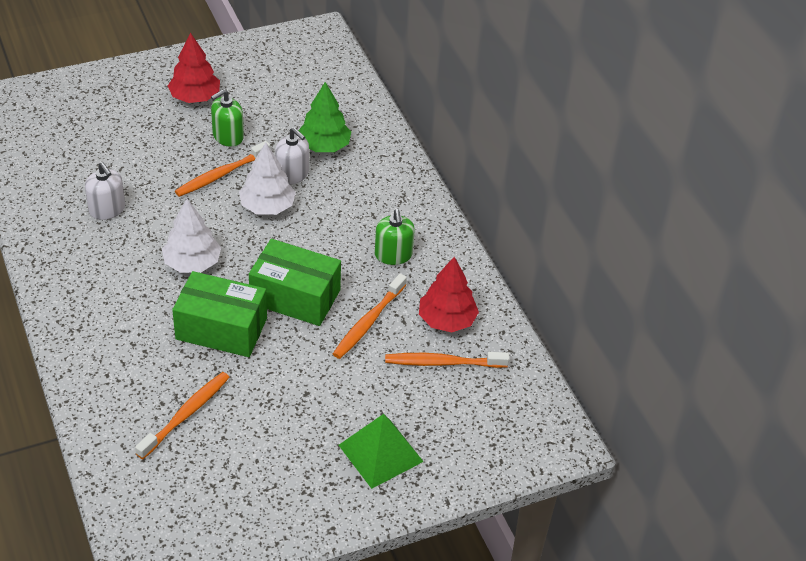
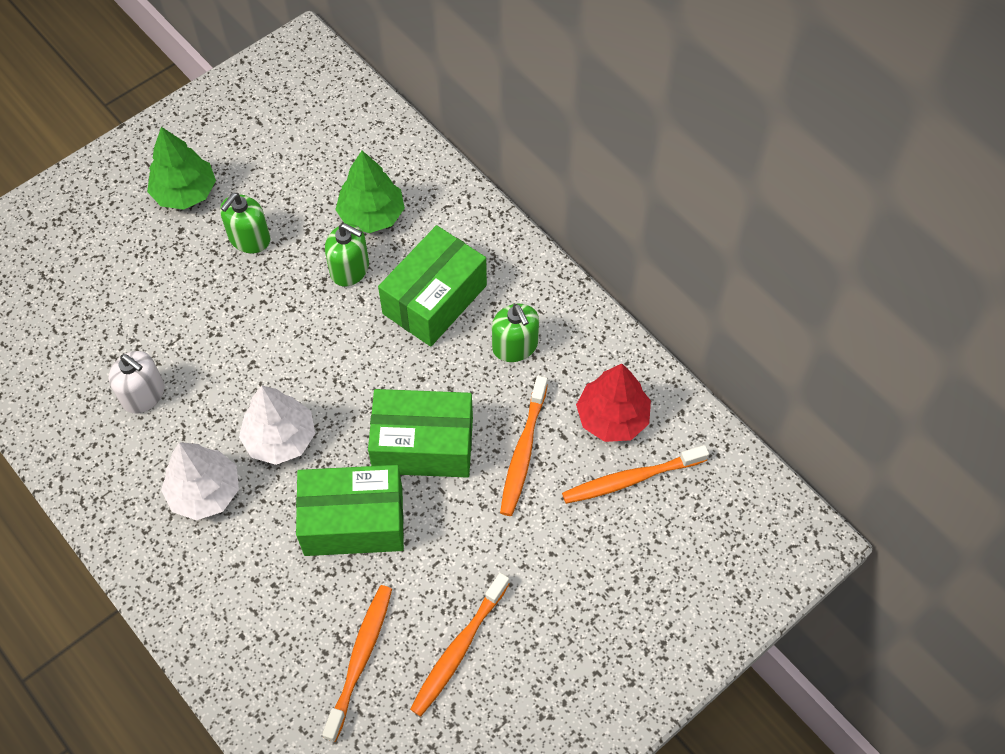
camera: 15 degrees left, 15 degrees up
(195, 97) = (185, 192): red tree -> green tree
(221, 175) = (263, 297): orange toothbrush -> orange toothbrush (458, 649)
(267, 206) = (338, 326): white tree -> white tree (204, 492)
(292, 174) = (350, 269): white soap dispenser -> green soap dispenser
(346, 210) = (435, 299): none -> green box
(380, 453) = (608, 630): green pyramid -> none

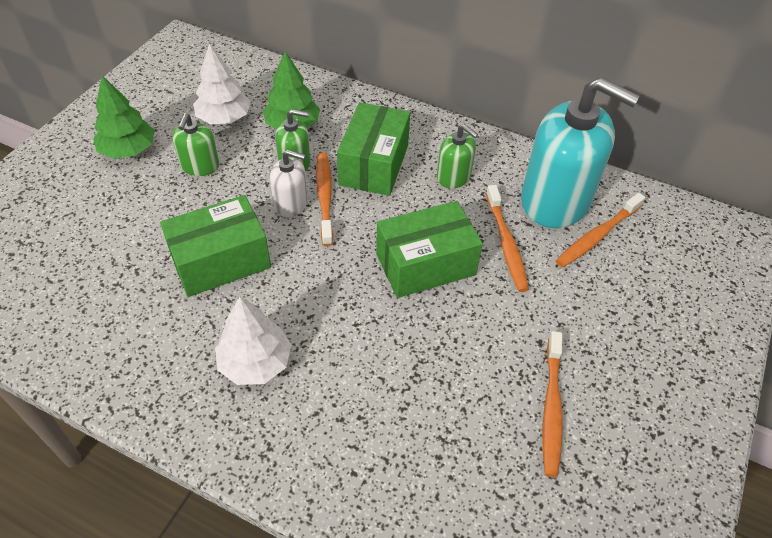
camera: 25 degrees left, 10 degrees down
(143, 394) = (159, 304): white soap dispenser -> white soap dispenser (291, 203)
(280, 438) = (302, 298): white tree -> white tree (224, 118)
(353, 521) = (401, 339): green box -> green box (220, 261)
(360, 658) = (473, 449): orange toothbrush -> orange toothbrush (325, 197)
(612, 417) = (555, 200): red tree -> turquoise soap dispenser

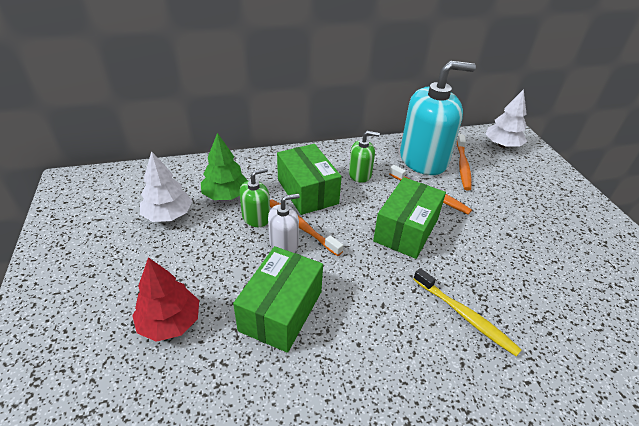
camera: 40 degrees left, 10 degrees down
(128, 150) = (110, 278): green tree -> none
(133, 214) = (170, 322): none -> red tree
(200, 166) = (187, 256): green soap dispenser -> none
(255, 362) = (388, 361): white tree -> white tree (502, 145)
(373, 380) = (465, 316): none -> yellow toothbrush
(551, 408) = (556, 264): orange toothbrush -> none

